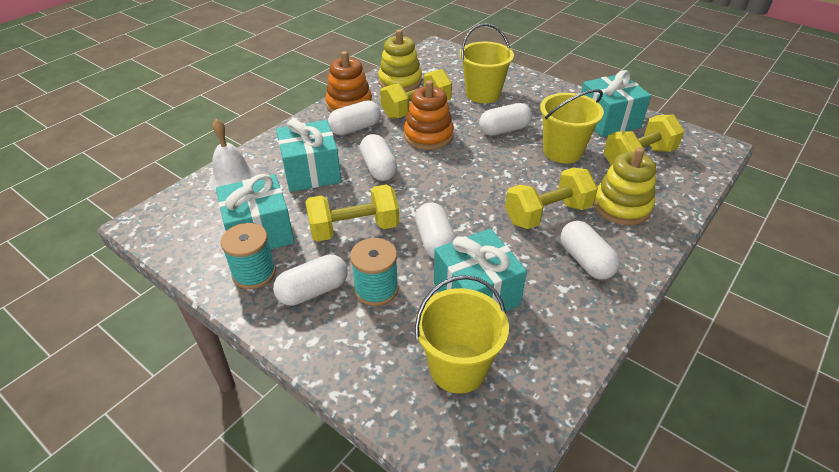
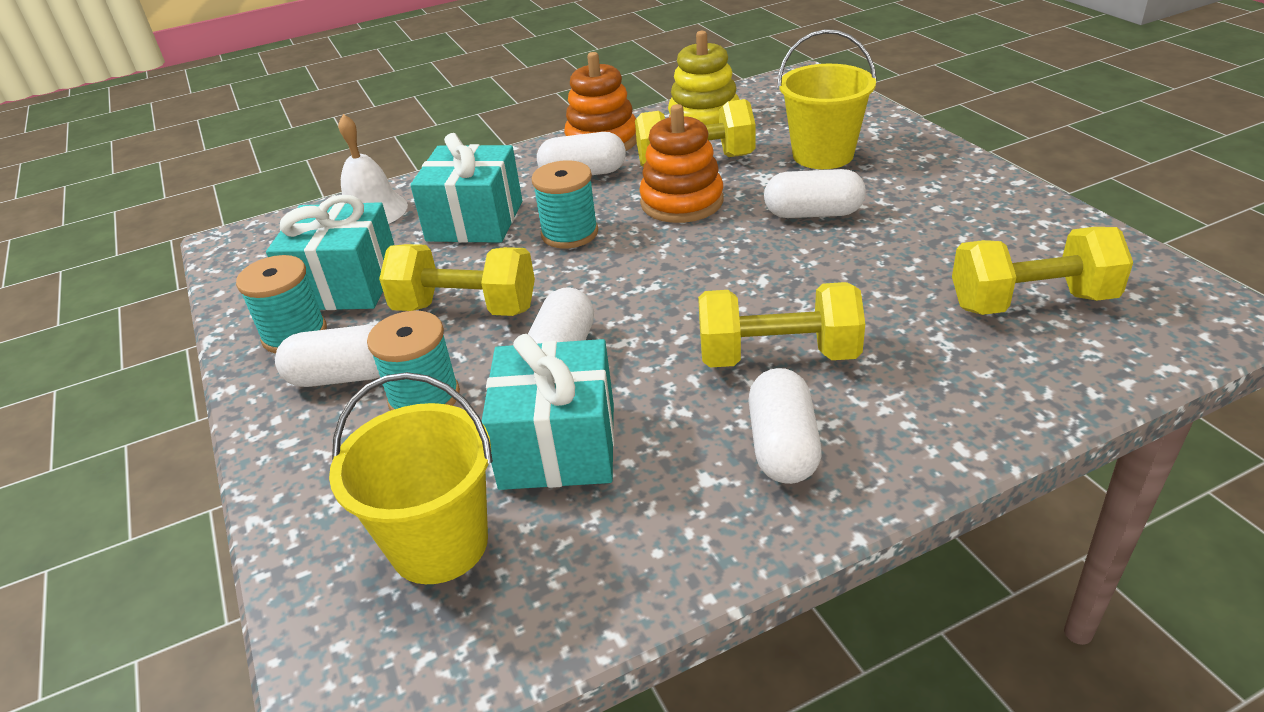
camera: 30 degrees right, 5 degrees down
(378, 168) = (569, 233): white capsule -> turquoise spool
(562, 151) = (890, 264): yellow bucket -> none
(608, 121) = (1022, 230): turquoise gift -> none
(621, 206) = (927, 375): yellow stacking toy -> none

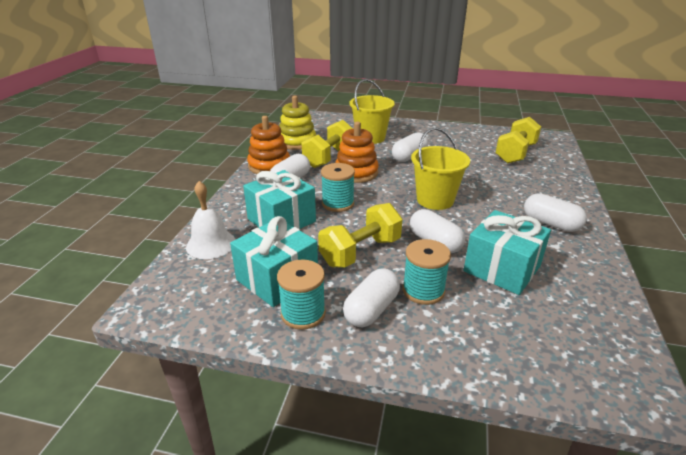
camera: 55 degrees left, 5 degrees down
(439, 544) = (544, 325): yellow bucket -> yellow bucket (435, 200)
(778, 356) = (494, 201): yellow dumbbell -> none

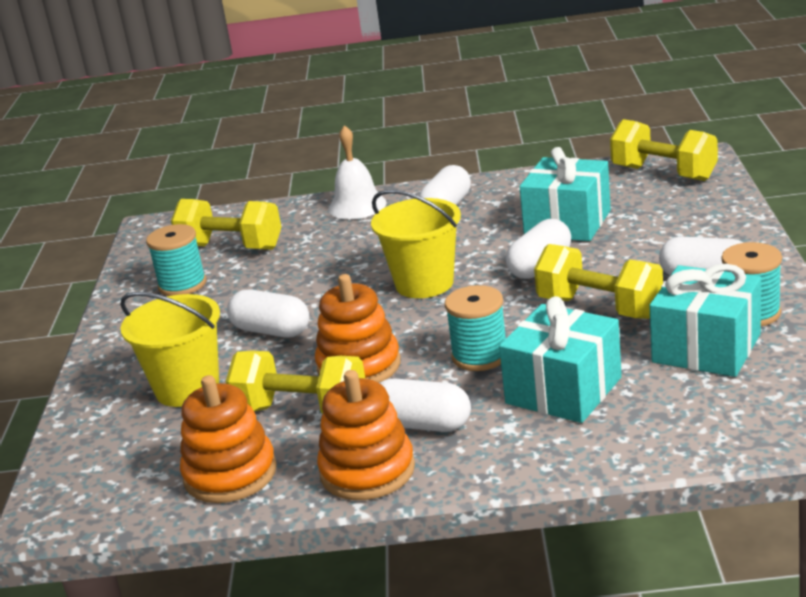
camera: 100 degrees left, 5 degrees down
(211, 244) = (676, 431): white bell -> white bell (357, 206)
(297, 142) = (230, 474): yellow stacking toy -> orange stacking toy
(423, 290) = (645, 256): turquoise spool -> turquoise spool (182, 285)
(601, 352) = (664, 173): none -> yellow dumbbell

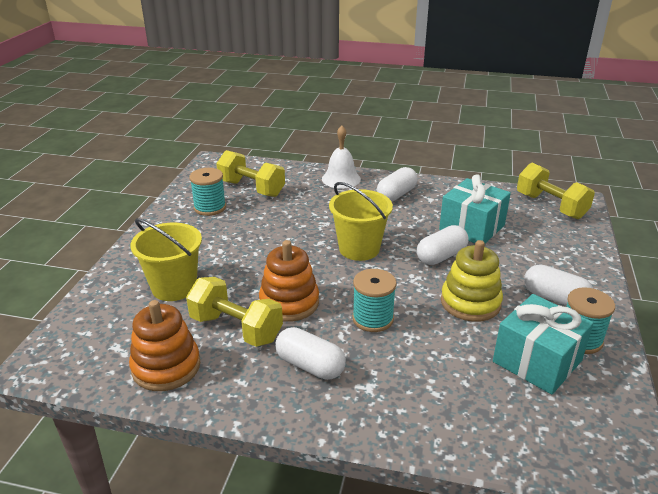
camera: 10 degrees right, 5 degrees up
(271, 331) = (246, 258): white capsule -> none
(367, 471) = (256, 394): orange stacking toy -> none
(563, 390) = (420, 367): turquoise gift -> none
(599, 308) = (470, 302): yellow dumbbell -> yellow stacking toy

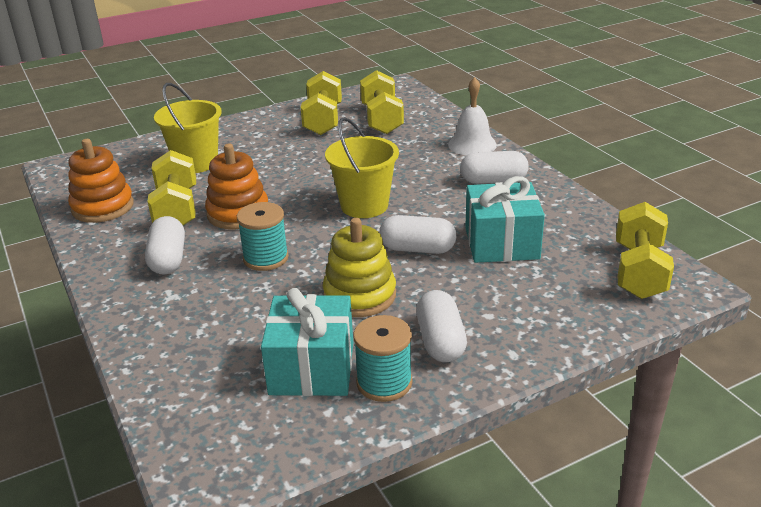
camera: 50 degrees right, 0 degrees up
(210, 207) = (323, 120): turquoise spool -> yellow dumbbell

